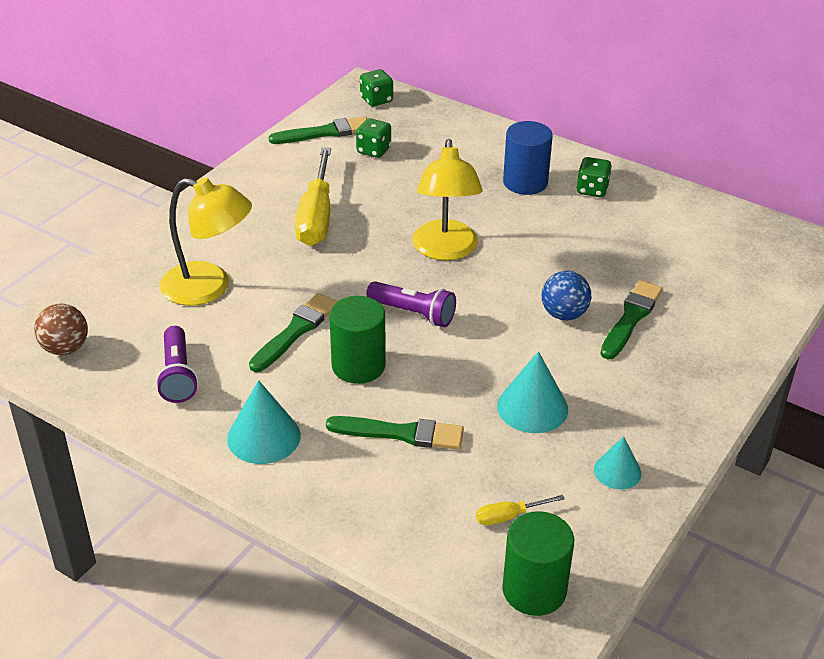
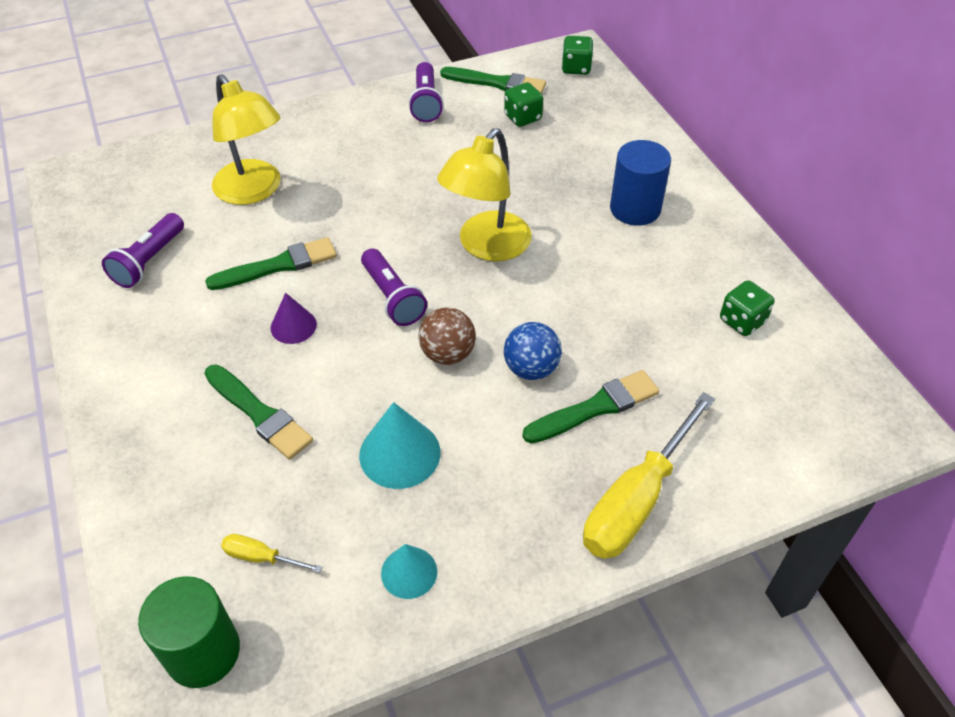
camera: 35 degrees right, 10 degrees up
(65, 348) = (98, 196): brown ball -> brown ball (447, 354)
(264, 437) = (151, 354): turquoise cone -> none
(281, 167) = (426, 102): none -> purple flashlight
(316, 216) = (407, 162): yellow screwdriver -> yellow screwdriver (637, 500)
(358, 366) = (293, 326): green cylinder -> purple cone
(592, 190) = (697, 246): green dice -> green dice (742, 321)

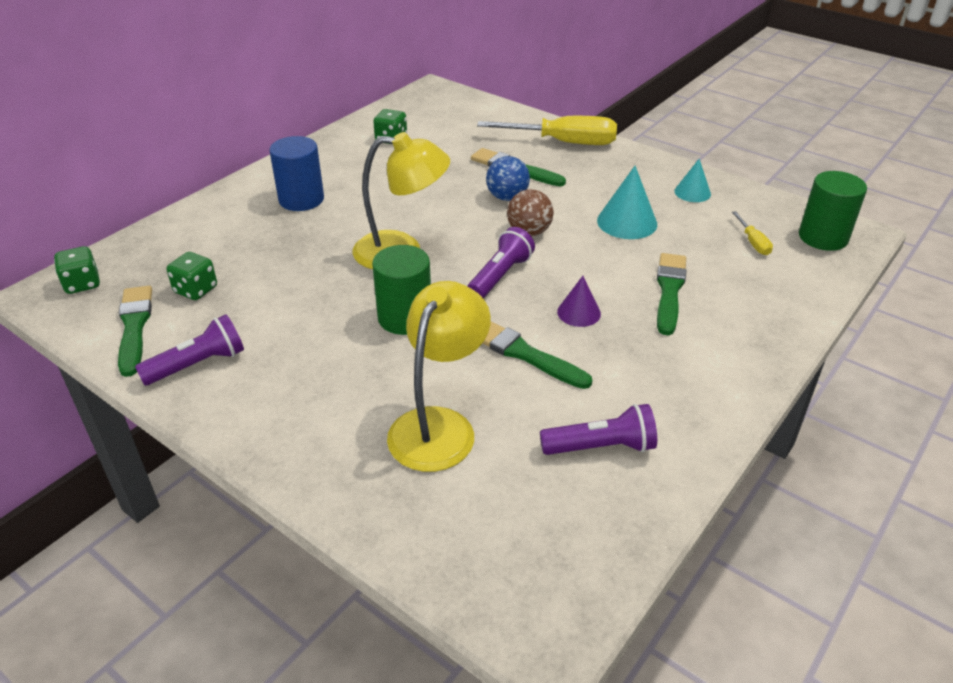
camera: 120 degrees left, 10 degrees down
(387, 215) = (405, 318): none -> green cylinder

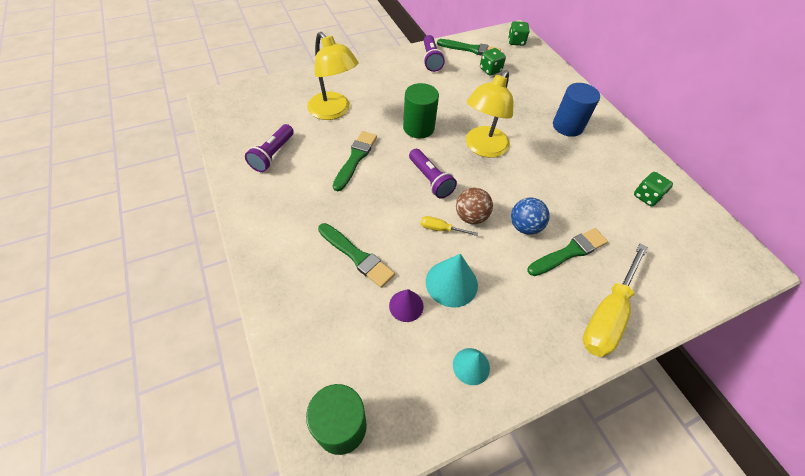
camera: 115 degrees right, 15 degrees up
(524, 354) = (355, 158): green brush -> green brush turned 45 degrees counterclockwise
(579, 312) = (370, 198): purple cone -> purple cone (406, 305)
(753, 242) = (372, 356): yellow screwdriver -> yellow screwdriver (441, 229)

